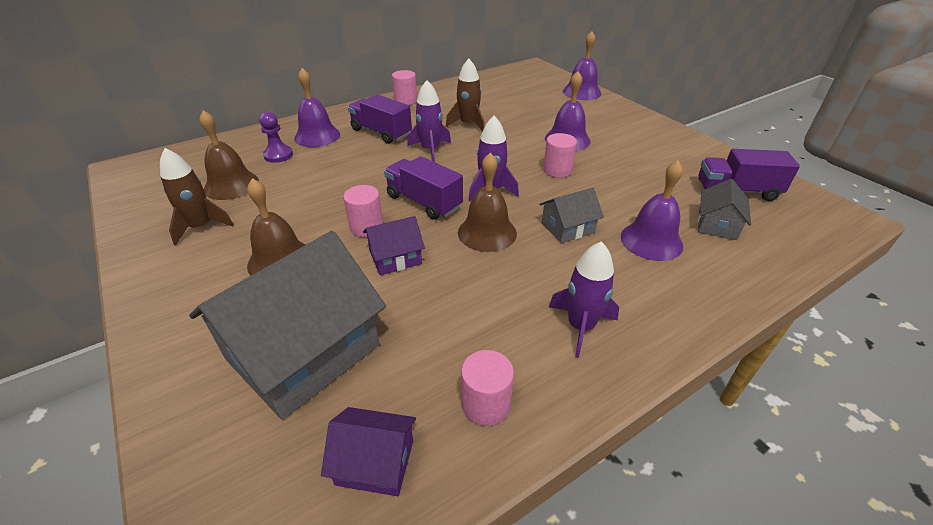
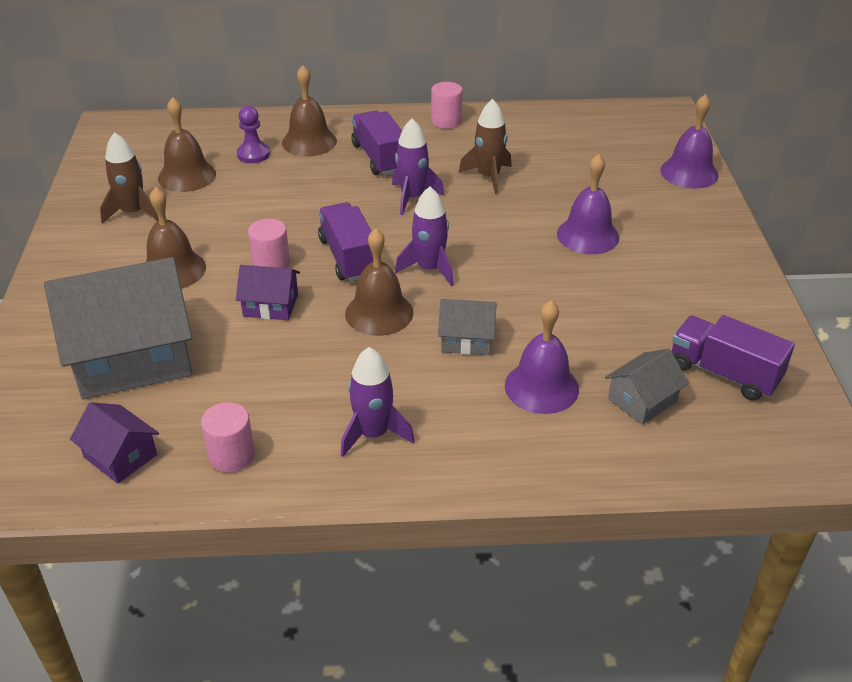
camera: 30 degrees right, 0 degrees up
(317, 136) = (309, 142): purple bell -> brown bell
(557, 170) = (530, 271): pink cylinder -> none

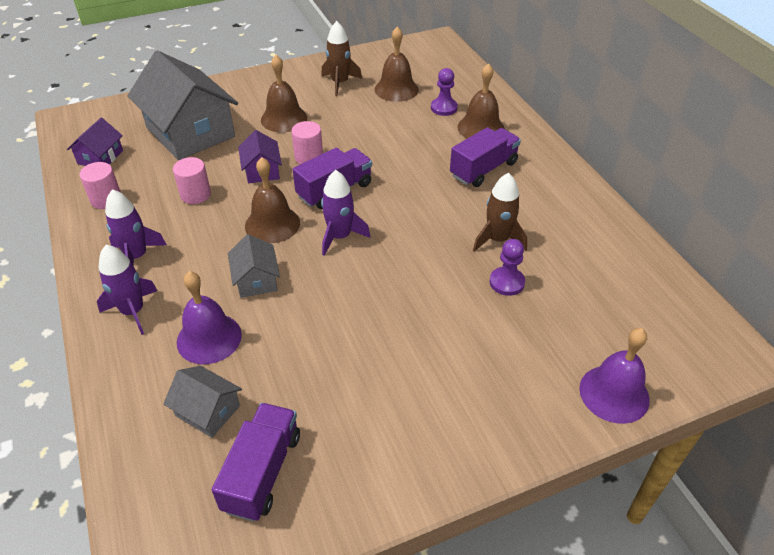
camera: 70 degrees right, 5 degrees up
(412, 197) = (436, 202): purple rocket -> purple rocket (133, 311)
(446, 121) = (573, 191): pink cylinder -> pink cylinder (195, 194)
(547, 187) = (506, 282): none -> purple pawn
(588, 235) = (441, 327): purple bell -> none

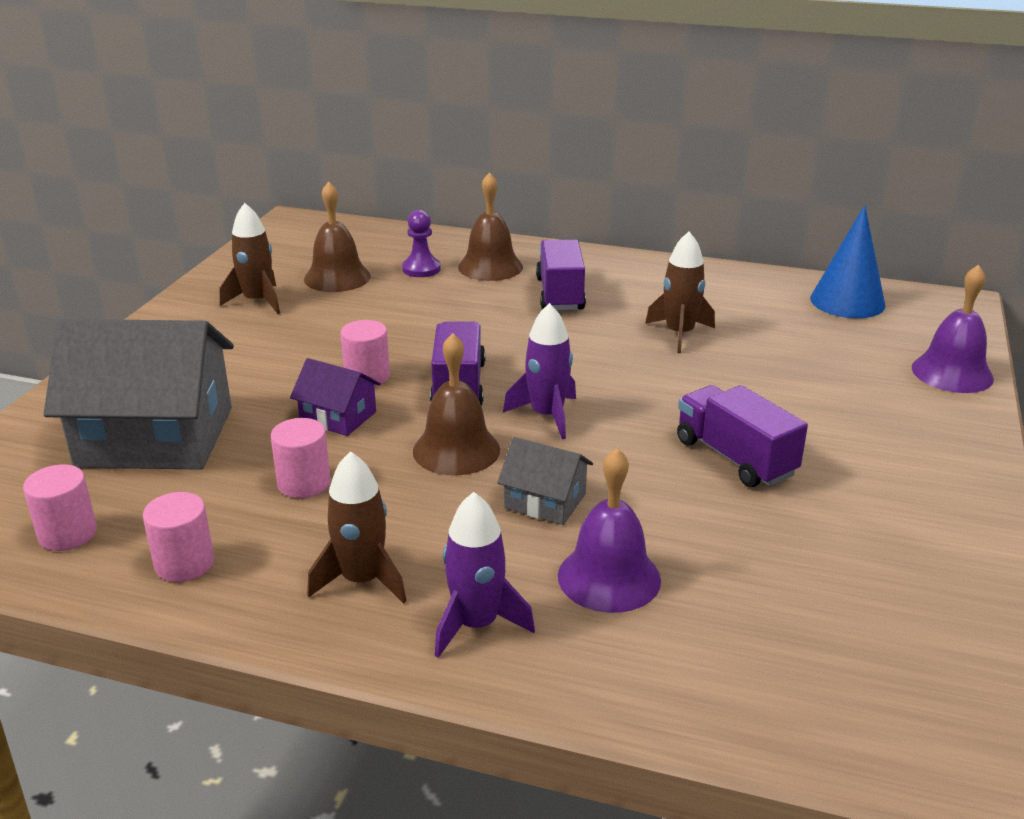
camera: 50 degrees left, 15 degrees down
(100, 157) = (68, 534): purple house -> pink cylinder
(136, 256) = (362, 580): purple rocket -> brown rocket
(207, 411) = (740, 626): grey house -> none
(262, 472) = (879, 620): purple truck -> purple truck (735, 458)
(284, 118) = (258, 362): brown bell -> none
(506, 282) = (748, 357): purple pawn -> none
(652, 294) = (847, 301): none -> blue cone

